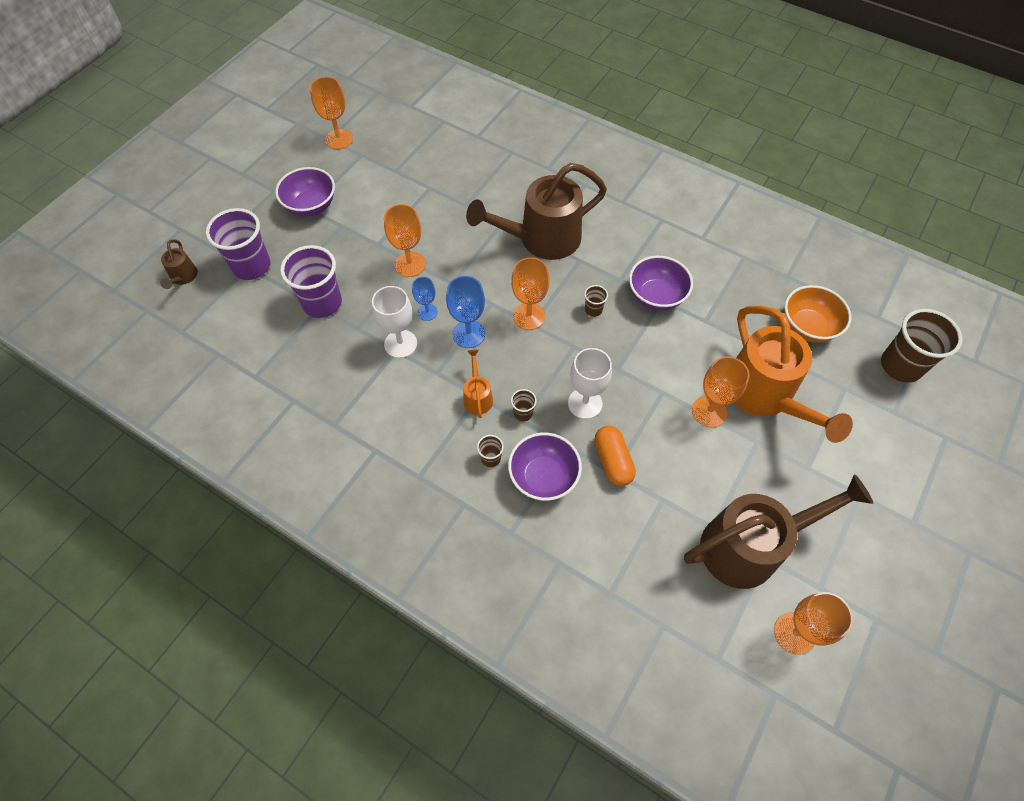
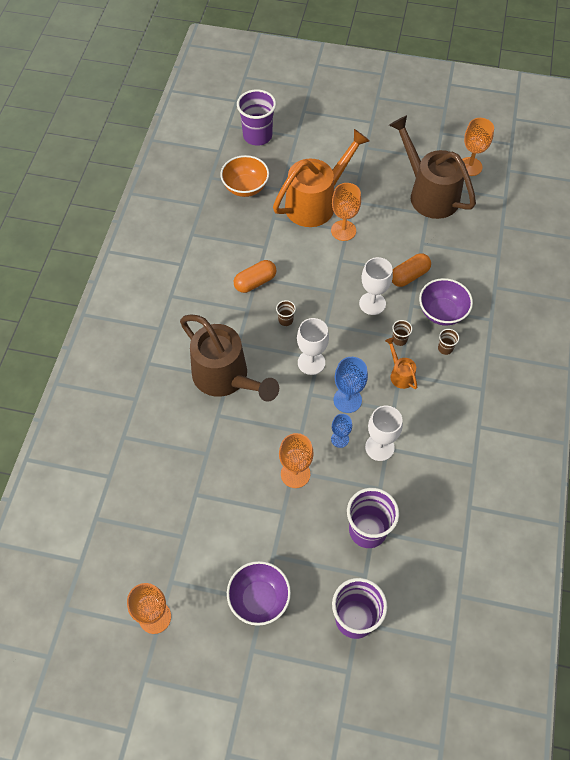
camera: 110 degrees left, 0 degrees up
(183, 278) = (396, 681): brown watering can -> none
(477, 396) = (400, 374): orange watering can -> orange watering can turned 90 degrees clockwise
(529, 316) = (311, 362): orange goblet -> white goblet
(656, 296) = (255, 282): purple bowl -> orange capsule
(900, 366) = (257, 136): brown cup -> purple cup

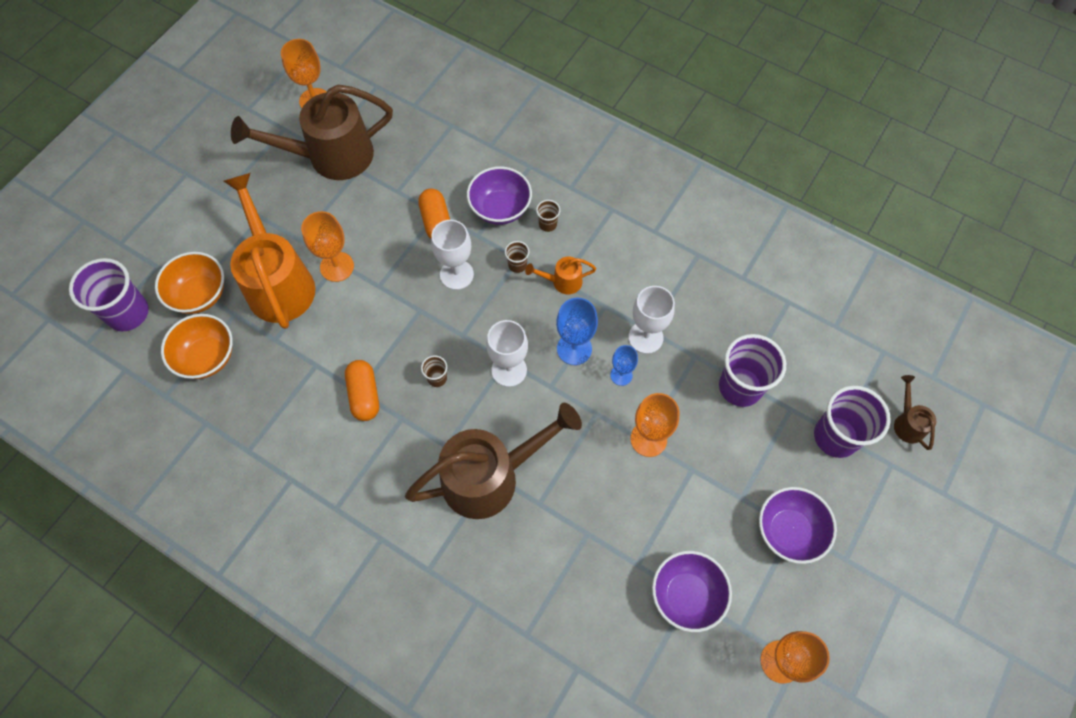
camera: 70 degrees left, 5 degrees up
(183, 535) = (686, 595): none -> purple bowl
(287, 166) = (200, 294): none -> orange bowl
(393, 678) = (907, 422): none -> brown watering can

